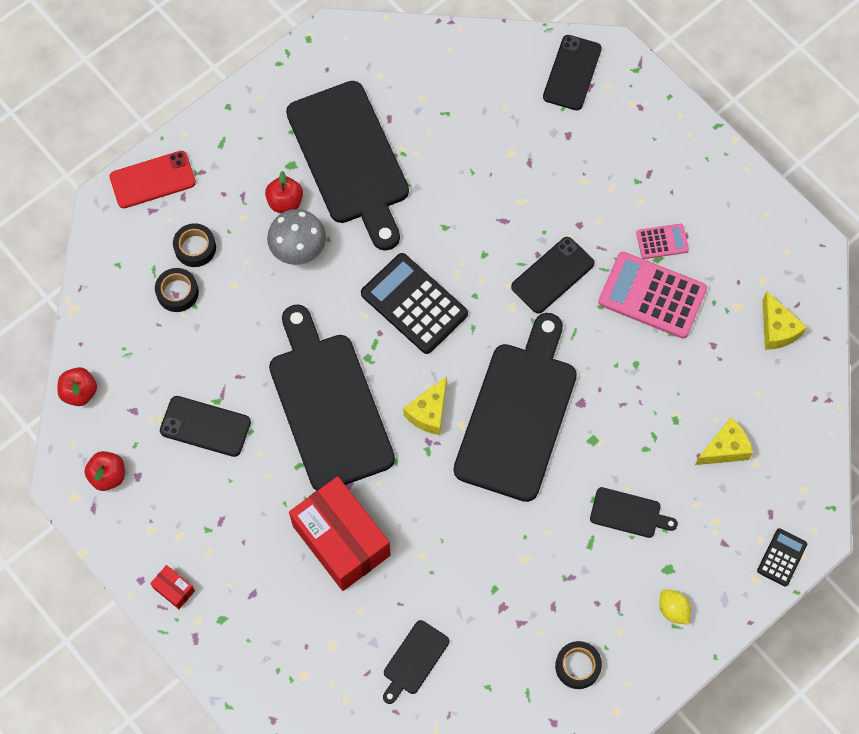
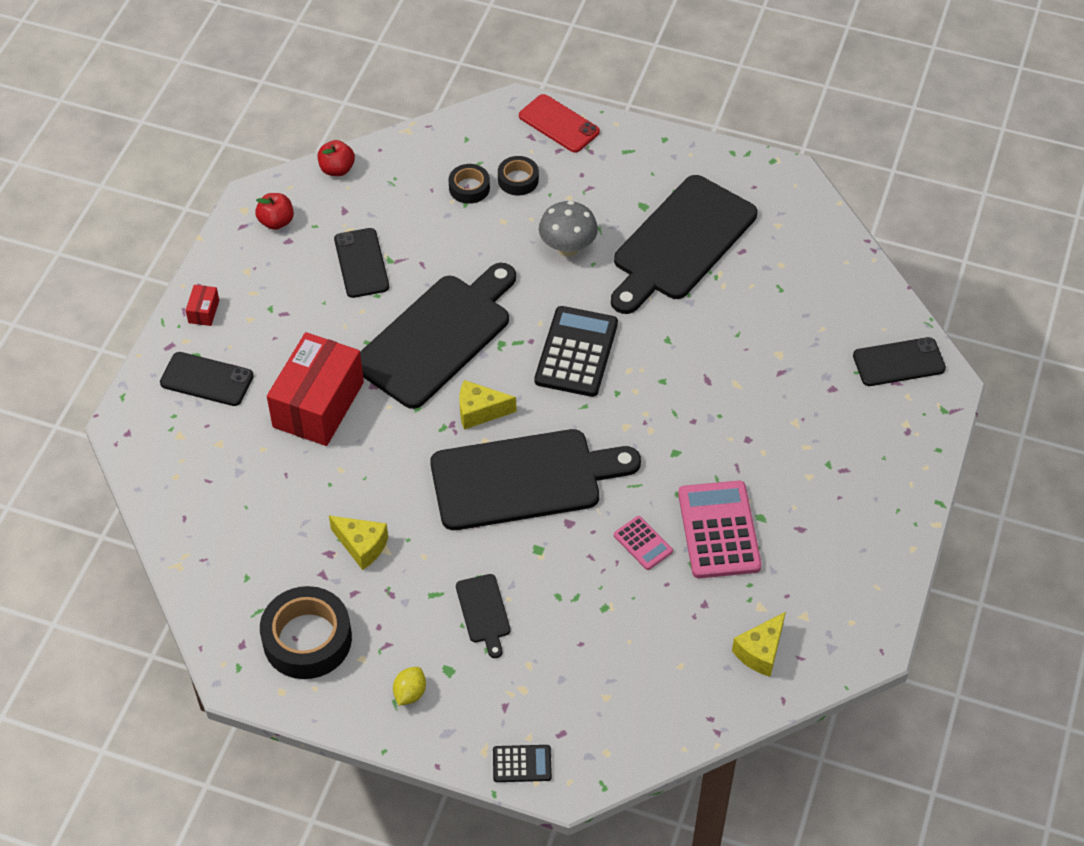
camera: 60 degrees right, 15 degrees down
(285, 202) = (605, 218): red apple -> none
(414, 660) = (239, 509): black cutting board -> none
(552, 275) = (681, 442): black phone -> black phone (207, 379)
(577, 666) = (307, 639): black tape -> black tape, size x1.84
(662, 241) = (781, 513): pink calculator -> pink calculator (643, 543)
(724, 449) = (603, 663): yellow cheese -> yellow cheese (362, 546)

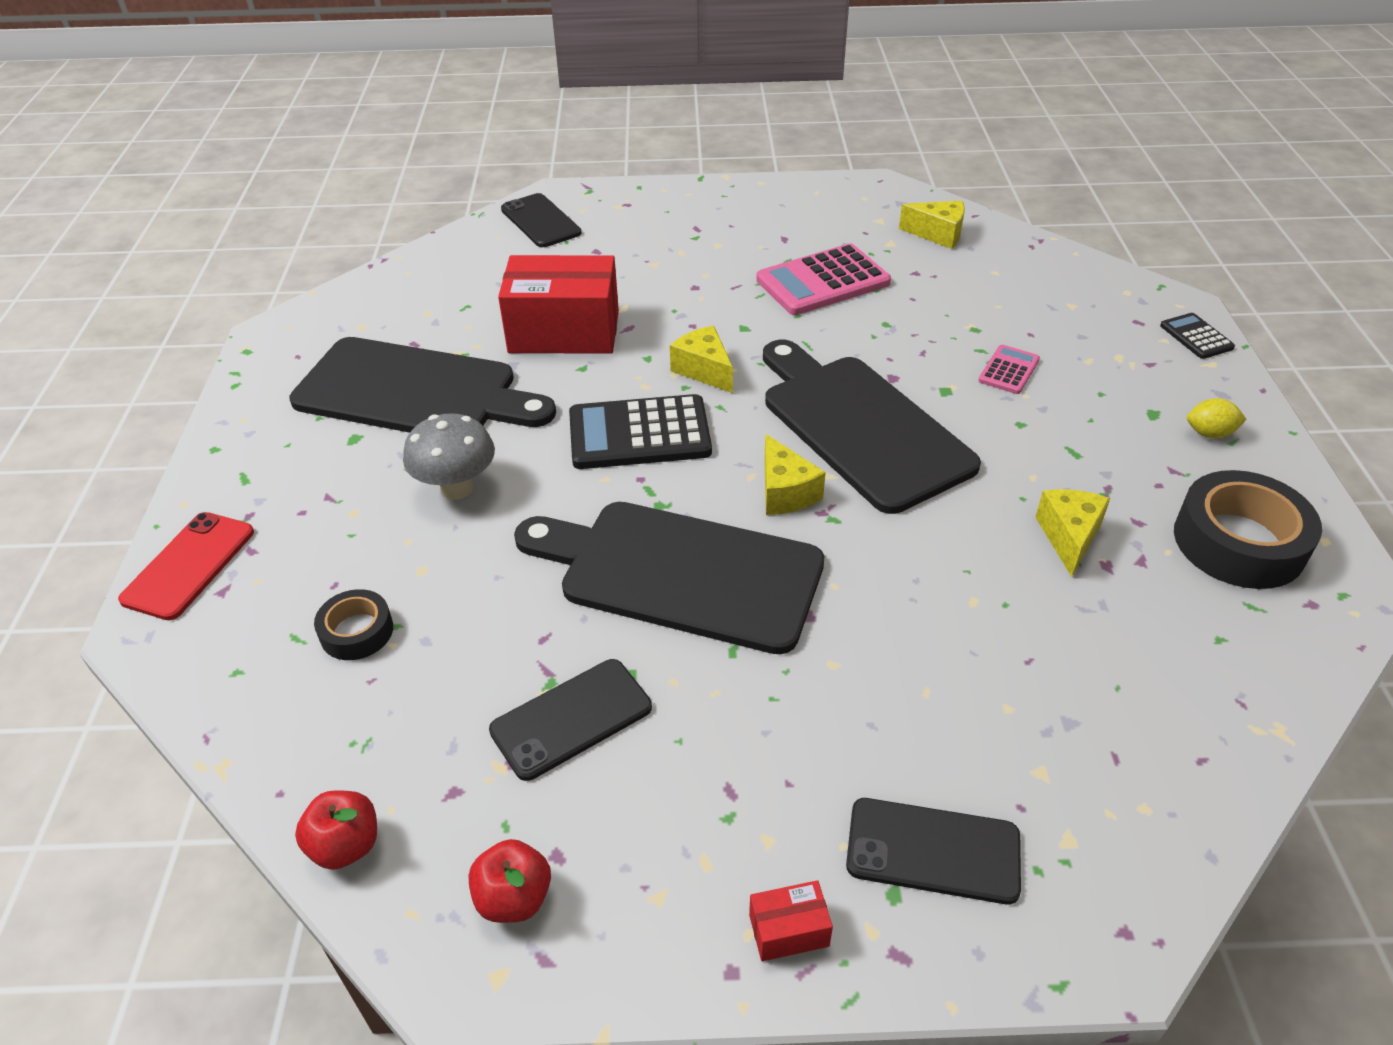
camera: 110 degrees left, 10 degrees down
(207, 379) = (933, 851): black phone -> black phone turned 75 degrees counterclockwise
(318, 404) = (883, 669): red box -> red box (564, 332)
(483, 612) = (1059, 408): black cutting board -> none
(518, 180) = (326, 578): black tape -> none
(631, 410) = (704, 370): none -> yellow cheese
(643, 543) = (877, 323): pink calculator -> pink calculator (1009, 370)

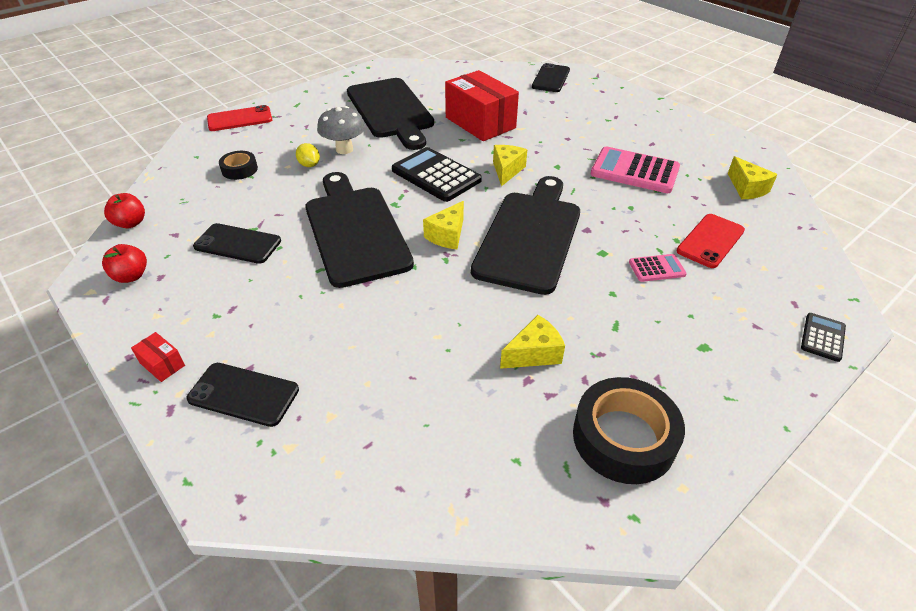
camera: 50 degrees right, 0 degrees up
(933, 851) = (243, 394): black phone -> black phone turned 45 degrees counterclockwise
(999, 309) = (710, 241): none -> red phone
(1209, 433) = (721, 382): yellow lemon -> yellow lemon (309, 165)

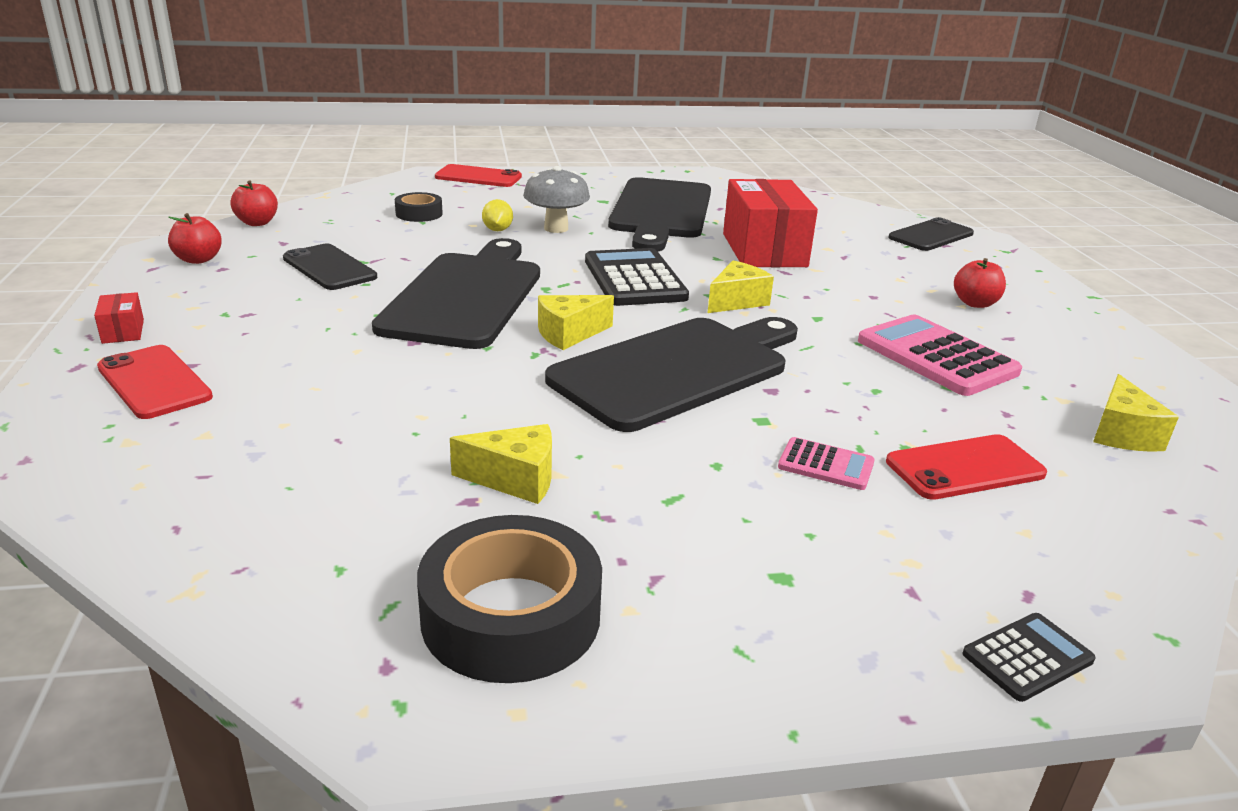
camera: 30 degrees right, 15 degrees down
(243, 394) = (154, 382): black phone -> red phone
(616, 124) = (975, 303): none -> red apple

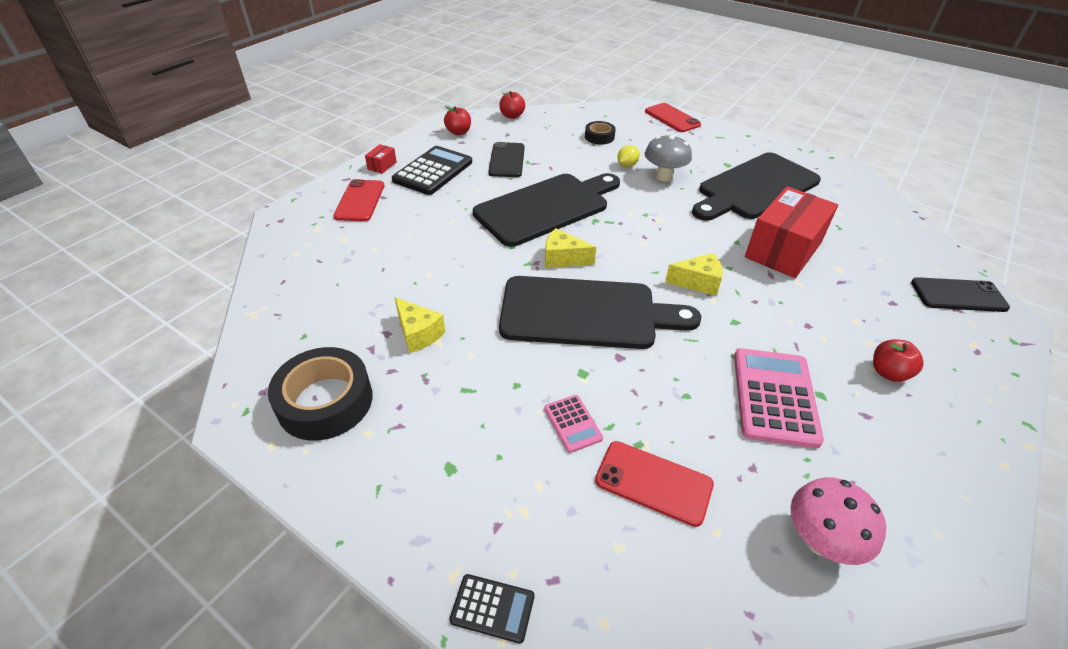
camera: 45 degrees right, 15 degrees up
(634, 279) = (656, 236): black calculator -> black calculator (433, 171)
(1122, 434) = (820, 541): yellow cheese -> pink mushroom

